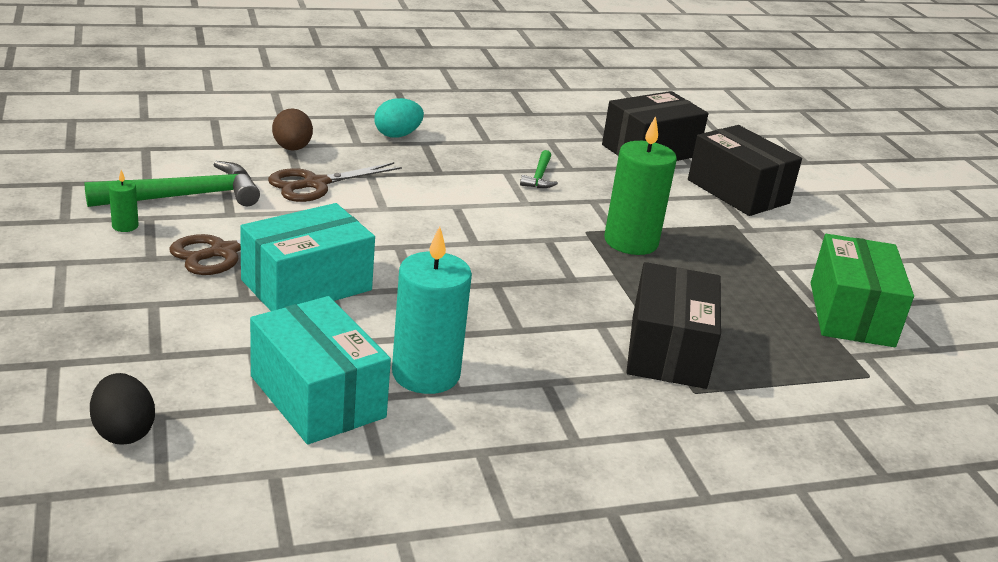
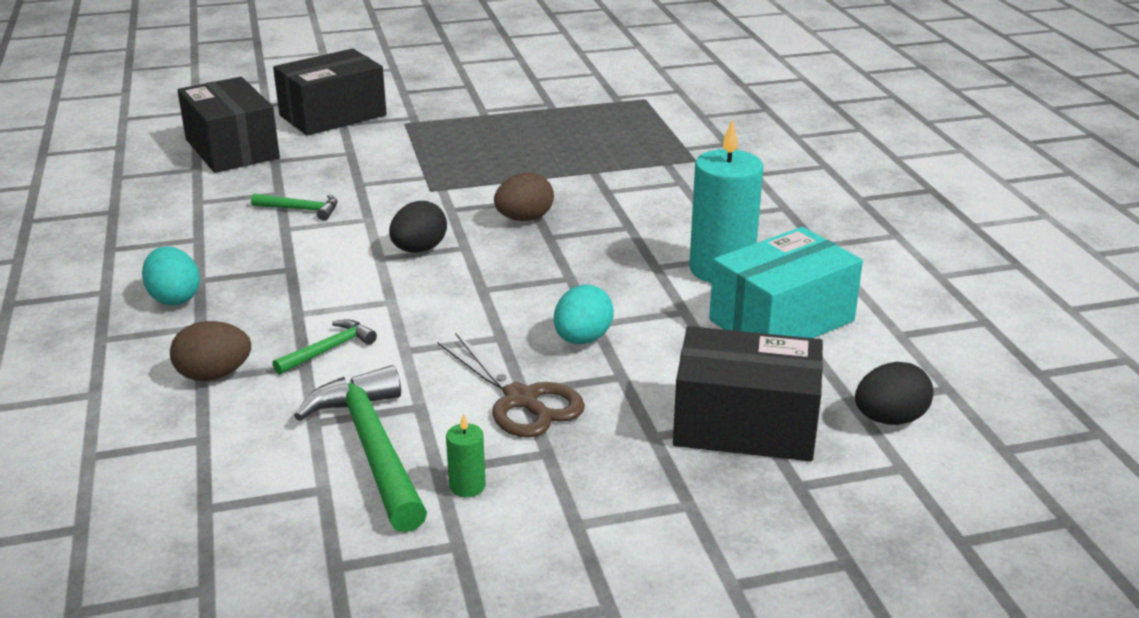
camera: 85 degrees left, 0 degrees up
(306, 285) = (582, 339): turquoise box -> turquoise egg
(315, 184) = (328, 350): brown scissors -> green hammer
(469, 222) = (419, 249): none -> black egg
(531, 273) = (524, 219): none -> brown egg
(631, 242) = (448, 170): green candle -> none
(668, 350) = (638, 166): black box -> black box (745, 425)
(851, 314) = (556, 94): green box -> none

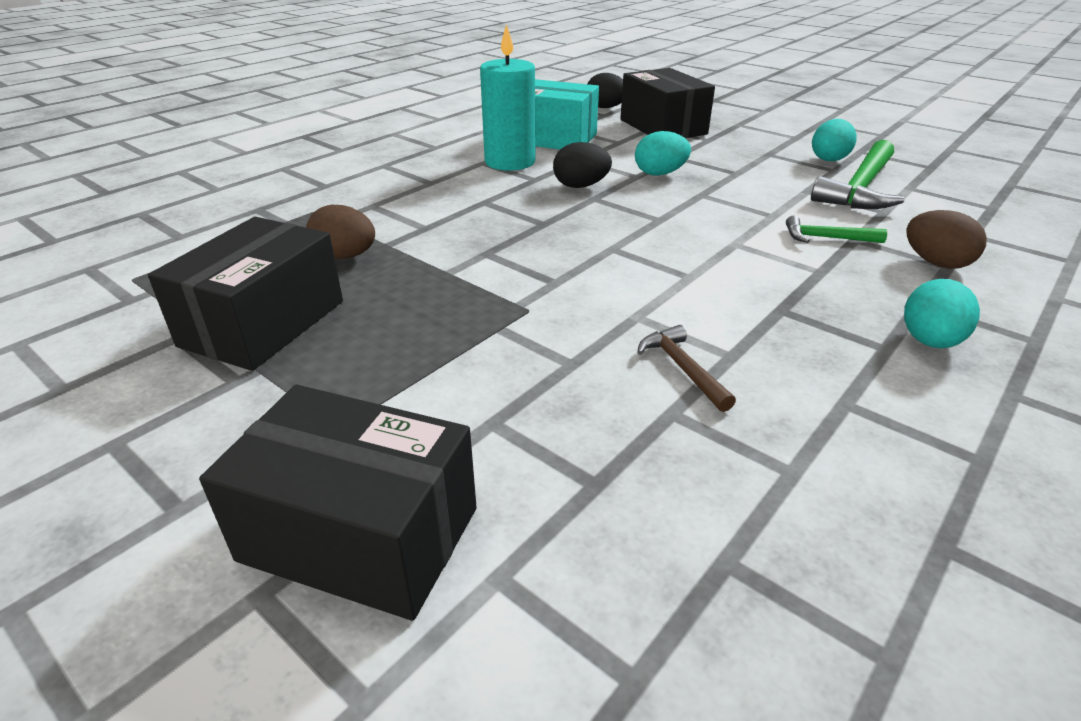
camera: 125 degrees left, 5 degrees up
(232, 149) = (615, 573): black box -> black box (263, 323)
(301, 209) = (683, 369): green hammer -> brown hammer
(419, 249) = (648, 264): black egg -> black egg (580, 186)
(467, 486) = (828, 160): green candle -> turquoise egg
(521, 400) = (745, 170): brown scissors -> none
(524, 219) = (526, 242): brown egg -> brown egg (345, 256)

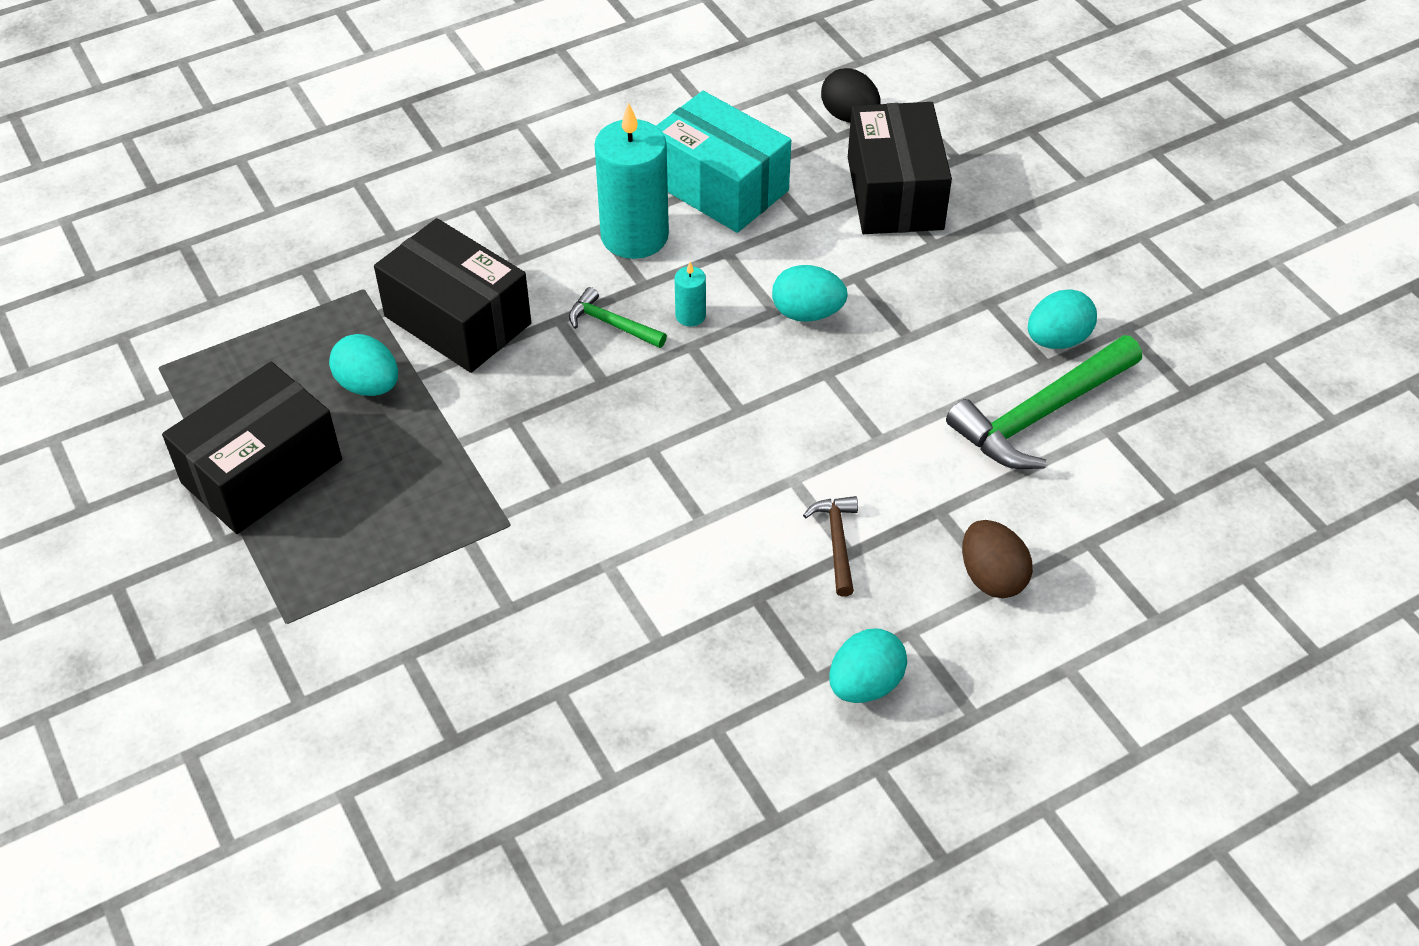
camera: 20 degrees right, 15 degrees up
(345, 256) = (369, 385): brown egg -> turquoise egg
(360, 534) = (267, 729): black box -> black box (457, 320)
(580, 186) = (690, 316): black egg -> turquoise candle
(683, 369) = (603, 645): brown hammer -> brown hammer (837, 542)
(827, 238) = (907, 500): green hammer -> green hammer (612, 324)

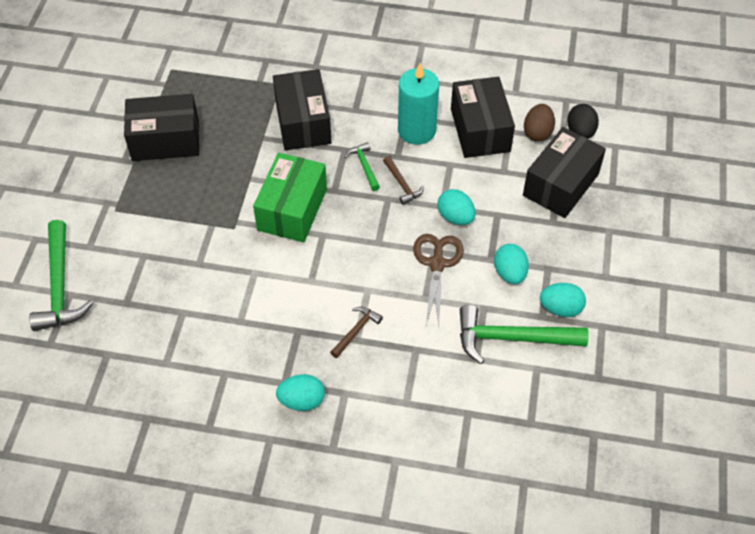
camera: 40 degrees right, 5 degrees up
(314, 793) = (60, 286): none -> green hammer
(369, 385) = (240, 129): turquoise egg -> turquoise egg (510, 273)
(571, 444) = (292, 209): none -> green box
(690, 316) = (402, 184): turquoise candle -> brown hammer
(720, 186) = (480, 130): turquoise box -> black box
(848, 386) = (437, 264): none -> brown scissors
(991, 577) = (406, 396): brown egg -> brown egg (537, 132)

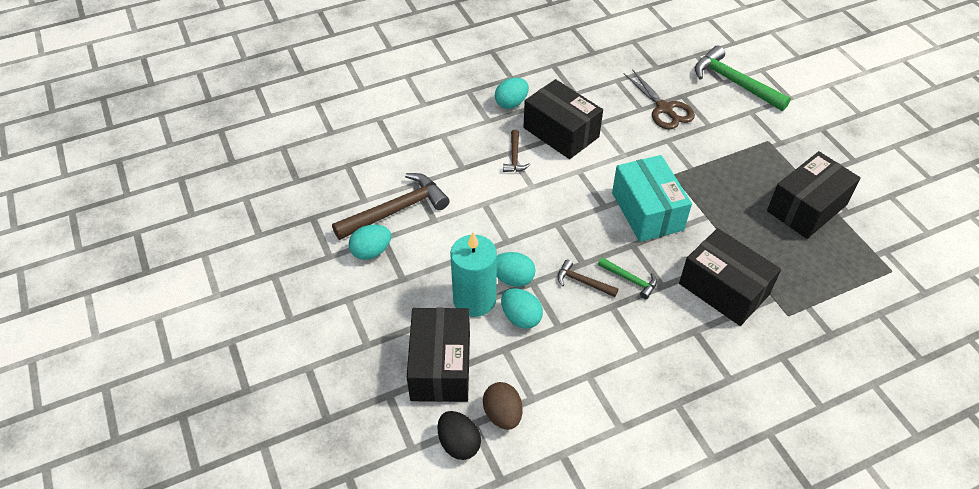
camera: 145 degrees right, 5 degrees down
(292, 209) = (647, 211): green box -> turquoise box
(416, 130) = (619, 343): turquoise candle -> turquoise candle (474, 299)
(437, 264) = (496, 233): brown scissors -> brown scissors (664, 109)
(480, 130) = (561, 381): black box -> black box (561, 132)
(510, 273) = (432, 257): turquoise egg -> turquoise egg (521, 317)
(512, 338) = (396, 210): green hammer -> brown hammer

